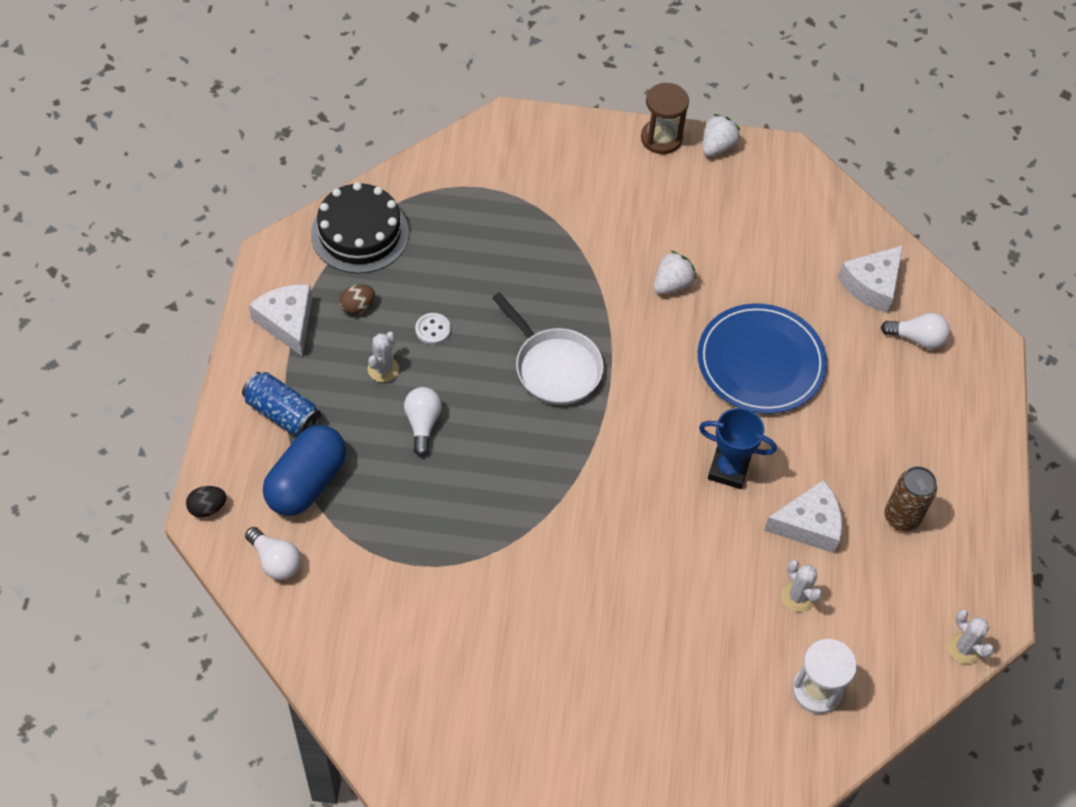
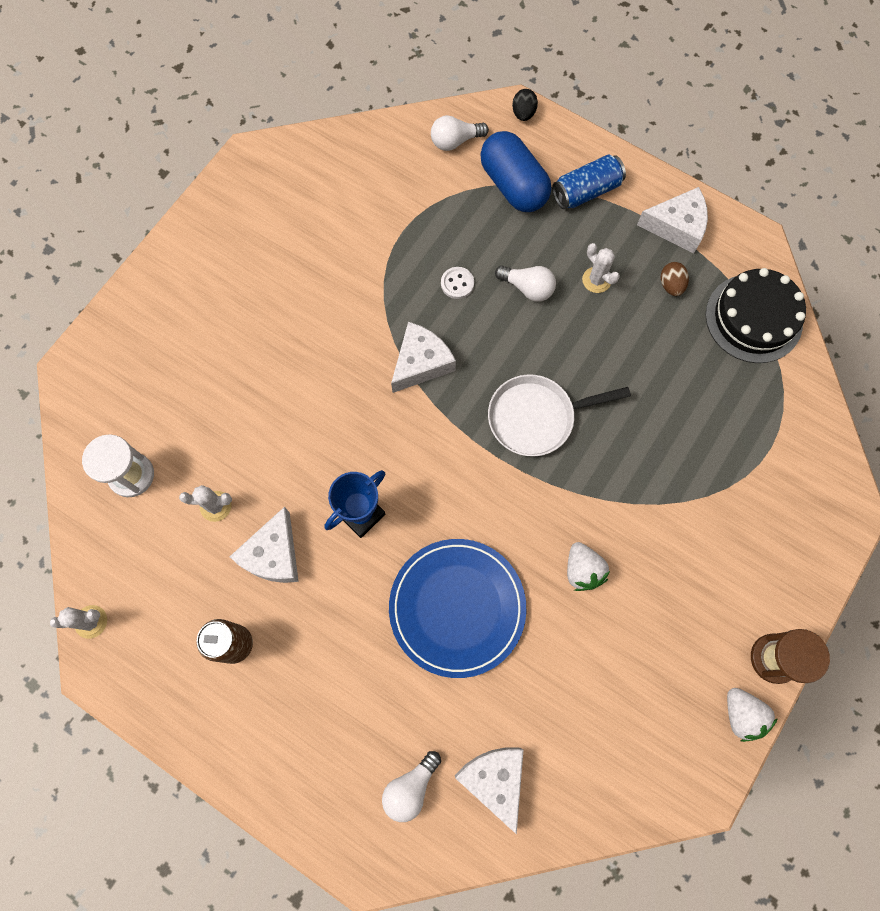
camera: 120 degrees right, 15 degrees up
(433, 330) = (620, 335): white button -> white button (457, 283)
(553, 484) = (421, 363): none -> white cheese

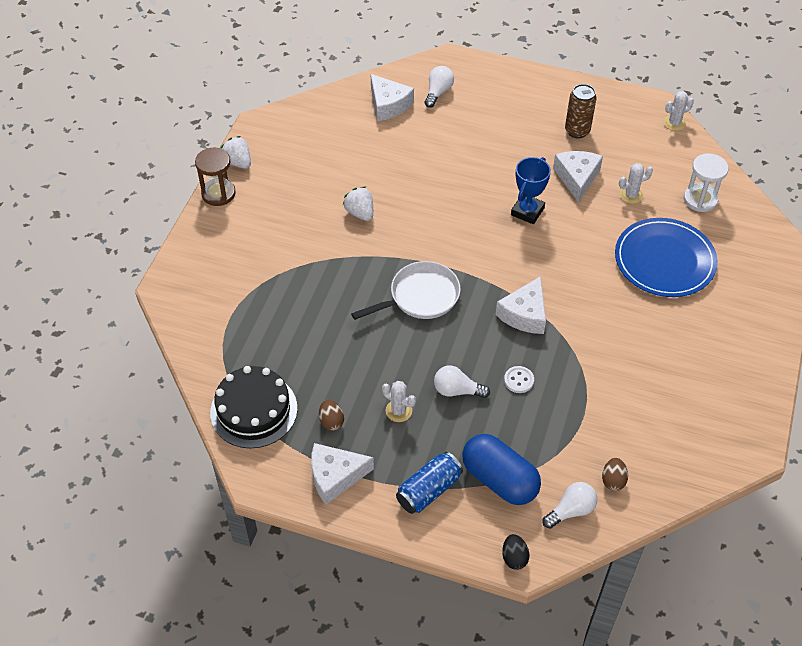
camera: 165 degrees right, 20 degrees down
(403, 159) = (613, 480): none -> brown egg
(457, 607) = (440, 176): blue plate -> blue plate (664, 260)

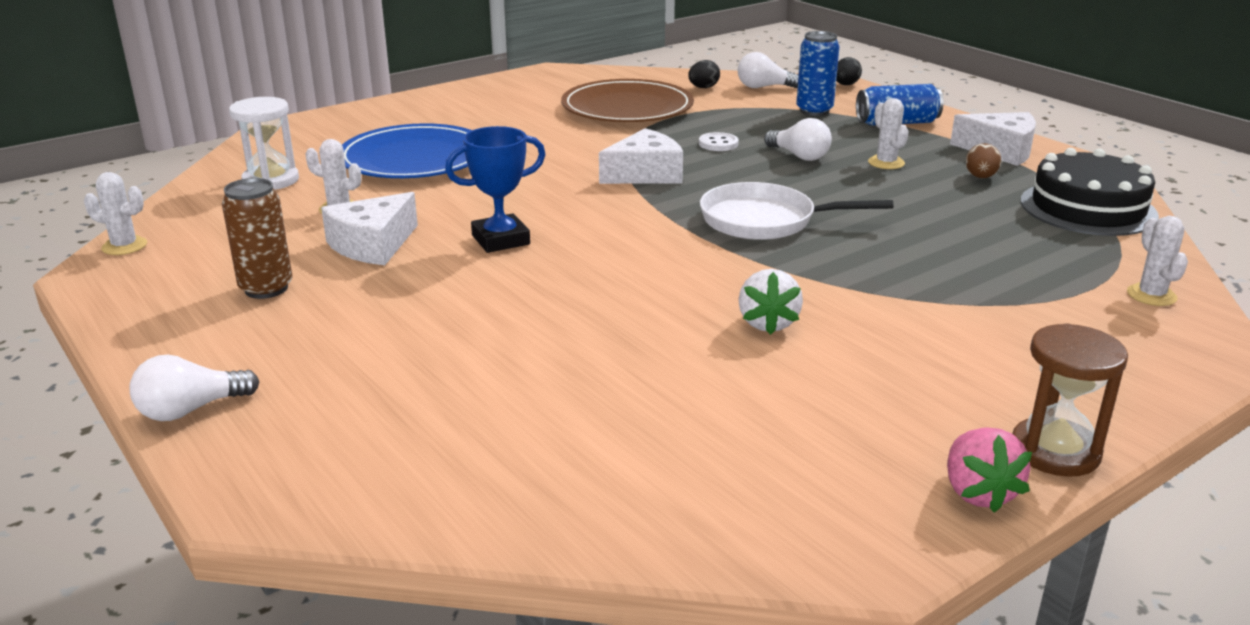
camera: 145 degrees left, 25 degrees down
(201, 323) = (1151, 295): none -> white cactus
(238, 162) = (978, 493): white strawberry -> pink strawberry
(388, 105) = (517, 462): white cheese -> none
(438, 92) = (384, 440): white light bulb -> white light bulb (191, 410)
(499, 479) = (814, 111): blue capsule -> blue can
(613, 480) = (703, 88): brown egg -> black egg
(627, 406) = (627, 108): none -> brown plate

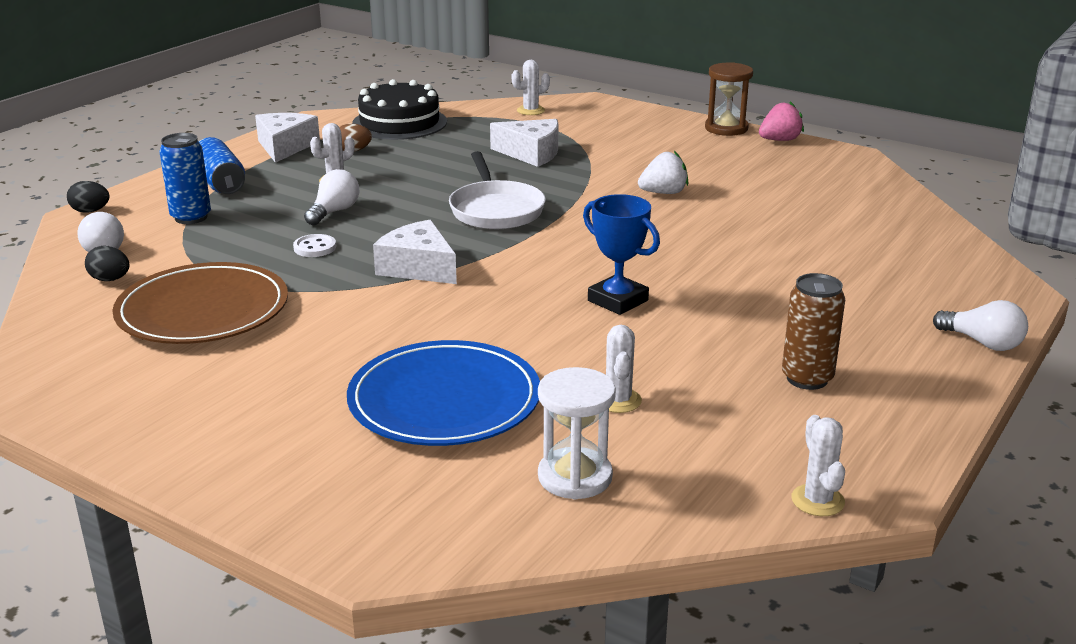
camera: 110 degrees left, 0 degrees up
(373, 245) = (680, 355): white cheese -> white cheese (531, 153)

